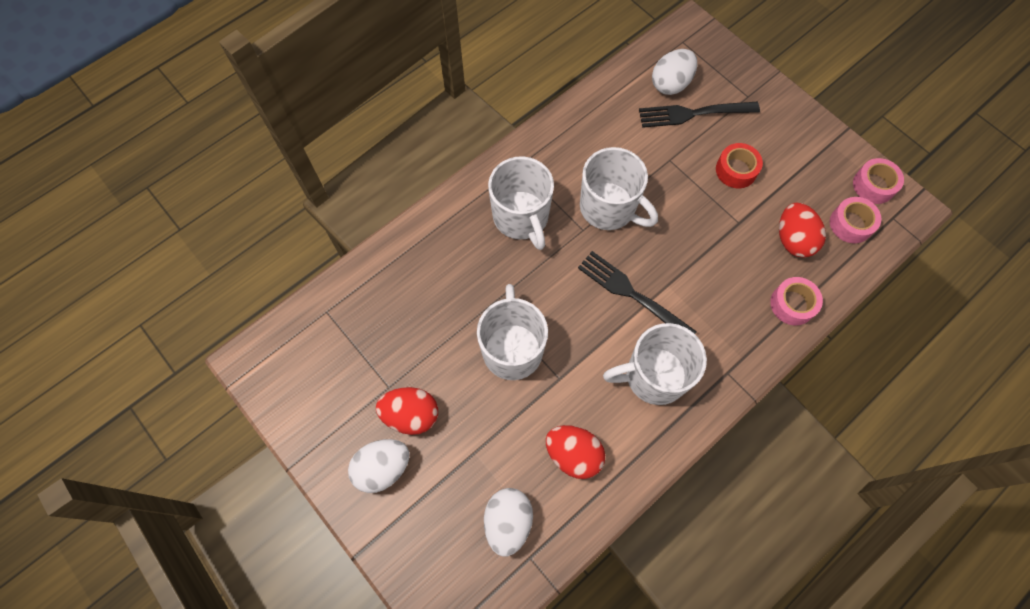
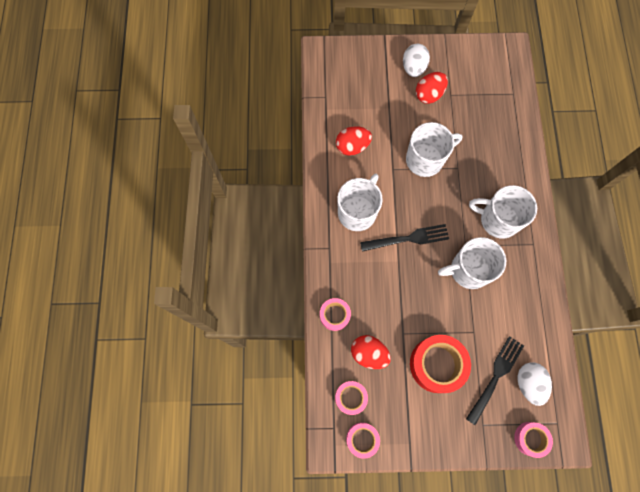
camera: 130 degrees right, 5 degrees up
(508, 522) = (347, 99): white egg -> none
(512, 349) = (425, 159): white mug -> white mug turned 60 degrees counterclockwise
(718, 53) = (530, 438): none -> pink tape
(736, 170) = (437, 364): red tape -> red tape, size x1.75

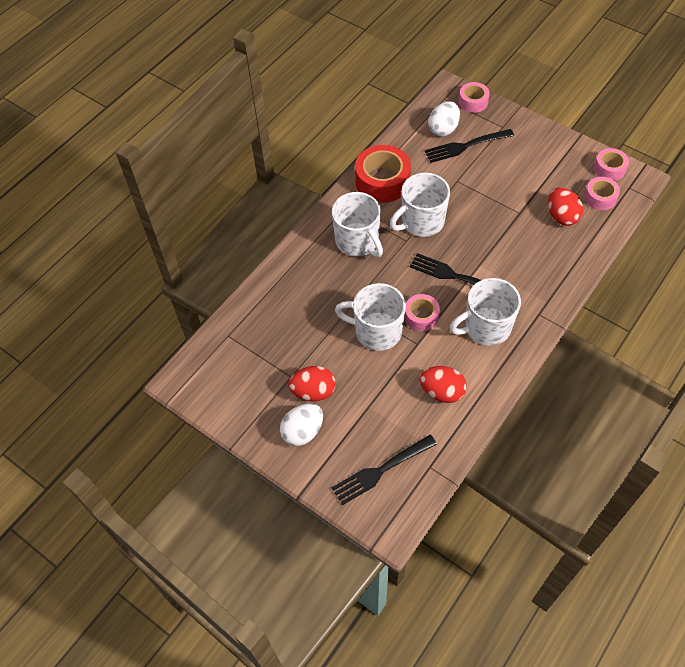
camera: 140 degrees left, 15 degrees down
(334, 315) = (573, 259): pink tape -> pink tape (421, 316)
(351, 77) = (381, 470): none -> black fork
(437, 364) = (507, 178): red tape -> red tape (382, 181)
(468, 270) = (421, 222): white mug -> white mug turned 120 degrees clockwise

